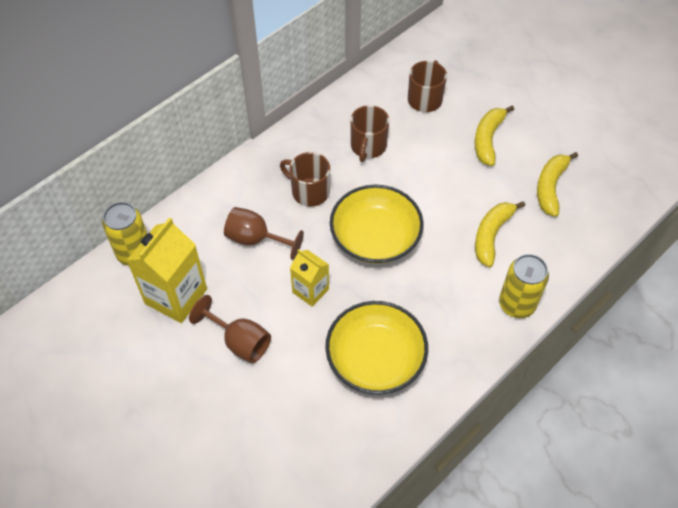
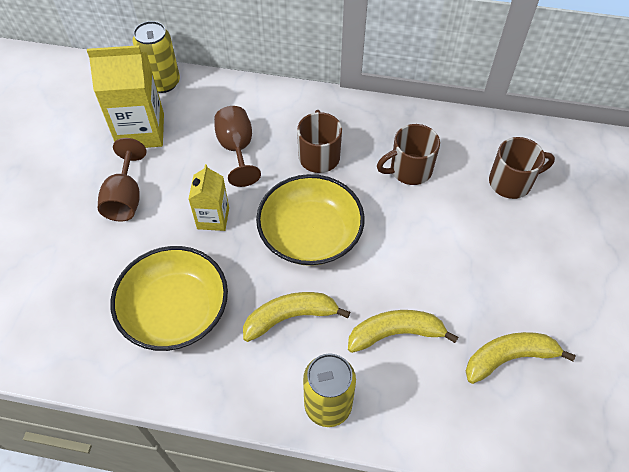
camera: 55 degrees right, 0 degrees up
(488, 139) = (515, 263): yellow banana -> yellow banana (290, 317)

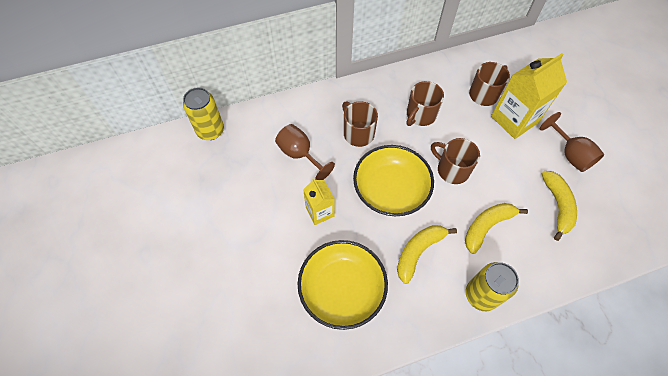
camera: 30 degrees left, 5 degrees up
(125, 198) = (247, 229): brown goblet -> brown goblet (569, 154)
(141, 131) = (221, 174): yellow carton -> yellow carton (514, 119)
(401, 248) = (452, 170): none -> brown mug
(509, 358) = (557, 206): yellow banana -> yellow banana turned 135 degrees clockwise

